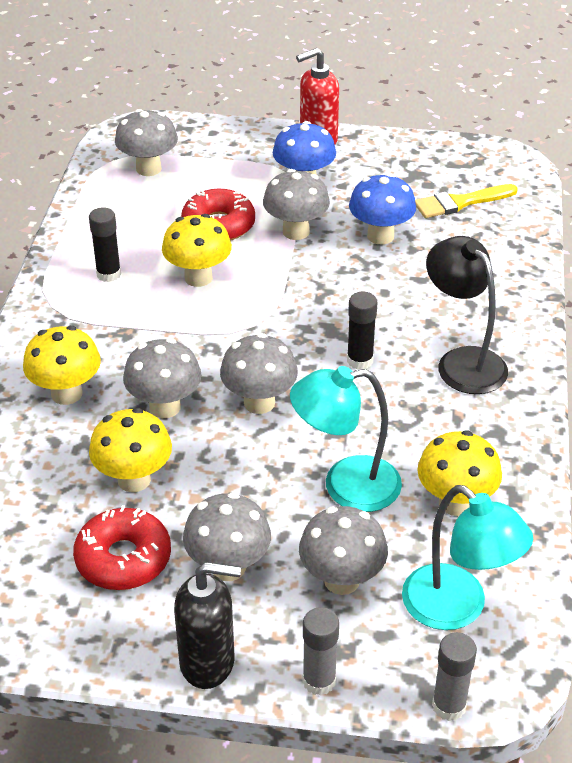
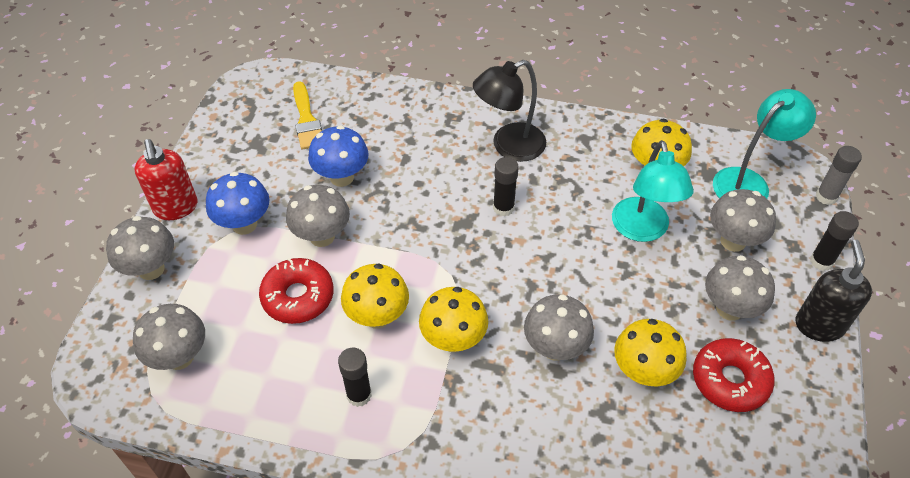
camera: 85 degrees left, 10 degrees up
(66, 393) = (535, 429): yellow mushroom -> yellow mushroom (453, 340)
(259, 402) = (551, 278): grey mushroom -> grey mushroom (151, 269)
(319, 681) = (821, 261): grey glue stick -> black glue stick

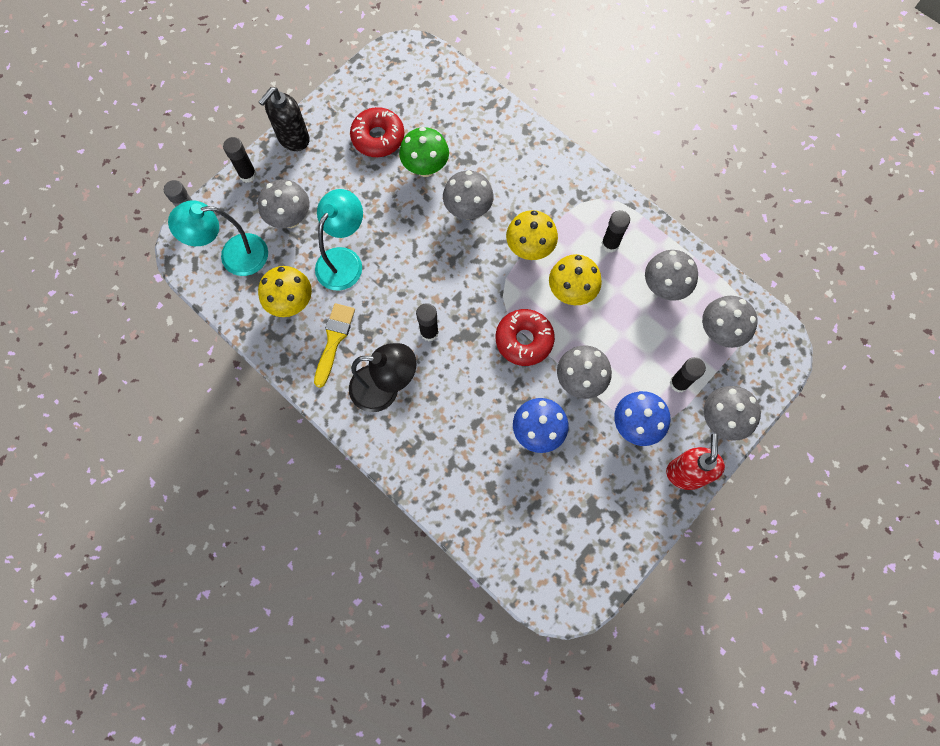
camera: 150 degrees left, 20 degrees up
(211, 282) = (679, 383): none -> black glue stick
(298, 297) = (619, 337): red donut -> red donut (524, 340)
(306, 120) = (538, 516): yellow brush -> yellow brush (334, 340)
(643, 372) = (425, 168): yellow mushroom -> green mushroom
(729, 309) = (337, 177): grey mushroom -> grey mushroom (663, 287)

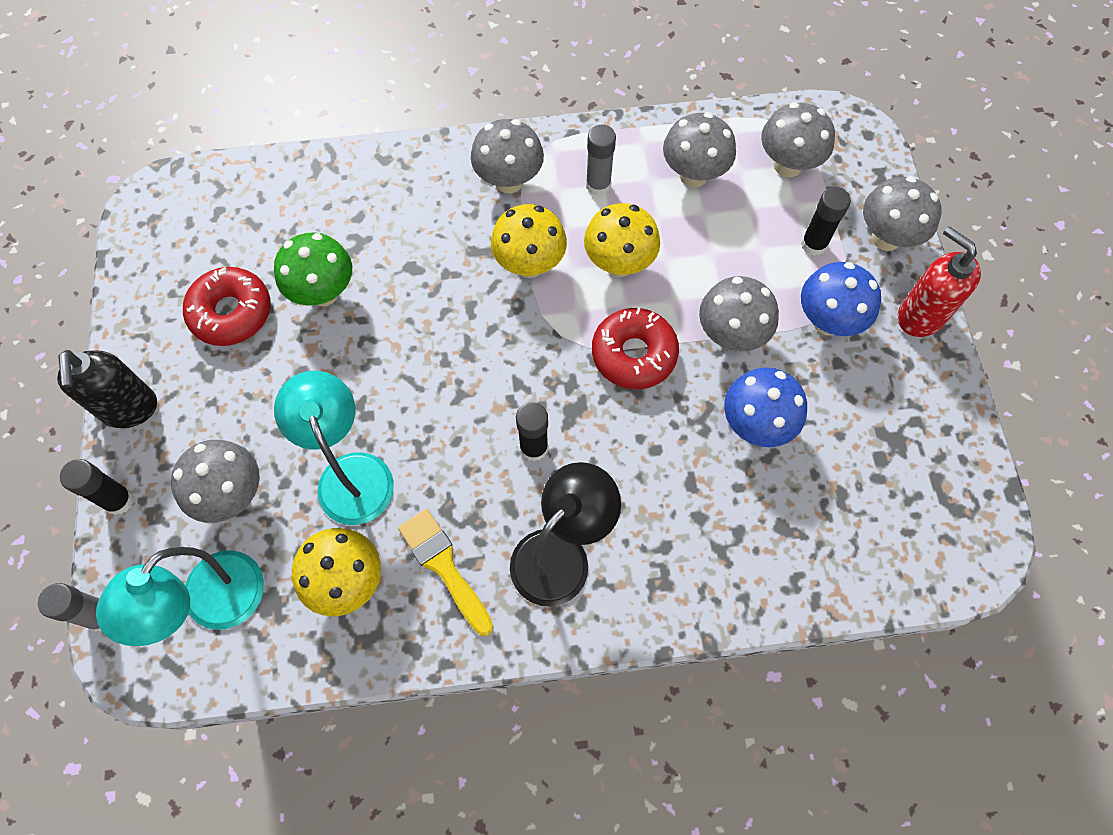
camera: 50 degrees left, 5 degrees down
(468, 210) = (421, 289): grey mushroom -> grey mushroom (509, 181)
(610, 244) = (598, 185): black glue stick -> grey glue stick

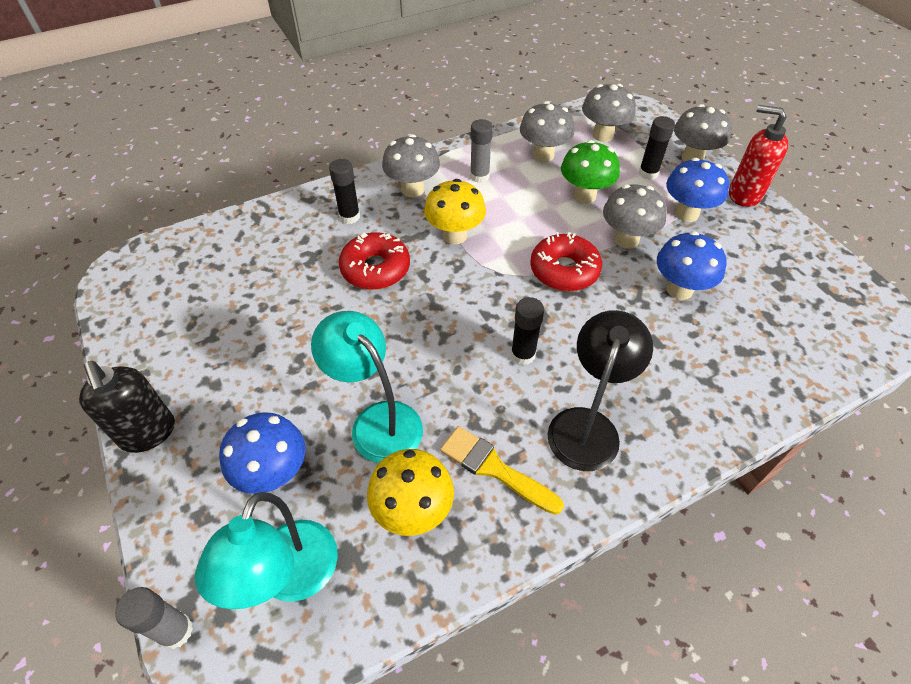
camera: 20 degrees left, 15 degrees down
(119, 501) = (161, 515): black glue stick -> black glue stick (349, 217)
(231, 312) = (220, 332): red donut -> red donut (375, 269)
(232, 495) = (274, 473): grey mushroom -> blue mushroom
(324, 292) = (297, 296): green mushroom -> green mushroom (584, 195)
(619, 264) = (521, 218): yellow mushroom -> none

